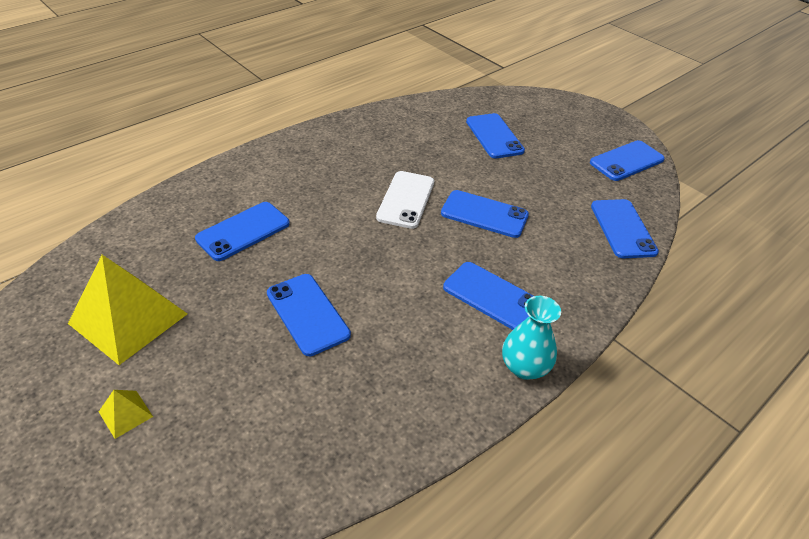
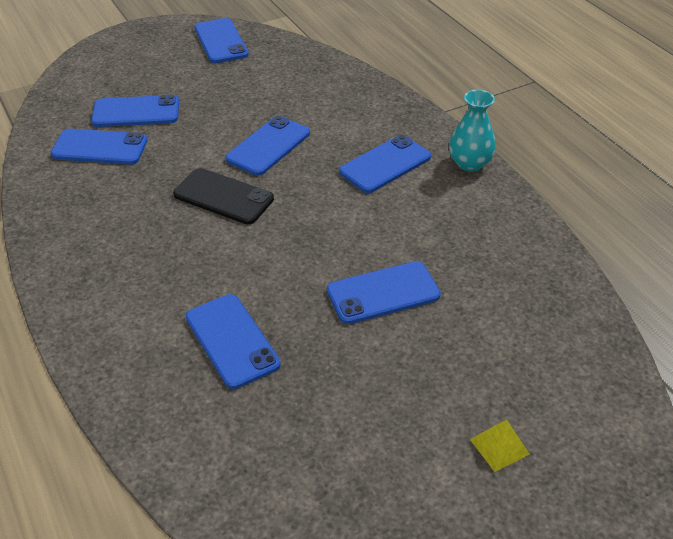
camera: 75 degrees left, 0 degrees up
(128, 318) = (360, 453): yellow pyramid -> none
(406, 200) = (223, 197): white phone -> black phone
(623, 228) = (317, 70): blue phone -> blue phone (100, 147)

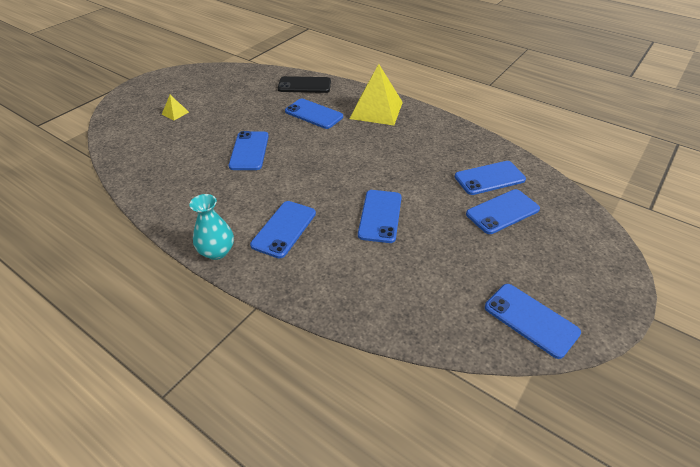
camera: 155 degrees right, 0 degrees up
(119, 310) = (376, 110): none -> yellow pyramid
(223, 197) = (378, 172): black phone -> black phone (304, 85)
(383, 293) = (249, 151): blue phone -> blue phone turned 45 degrees counterclockwise

